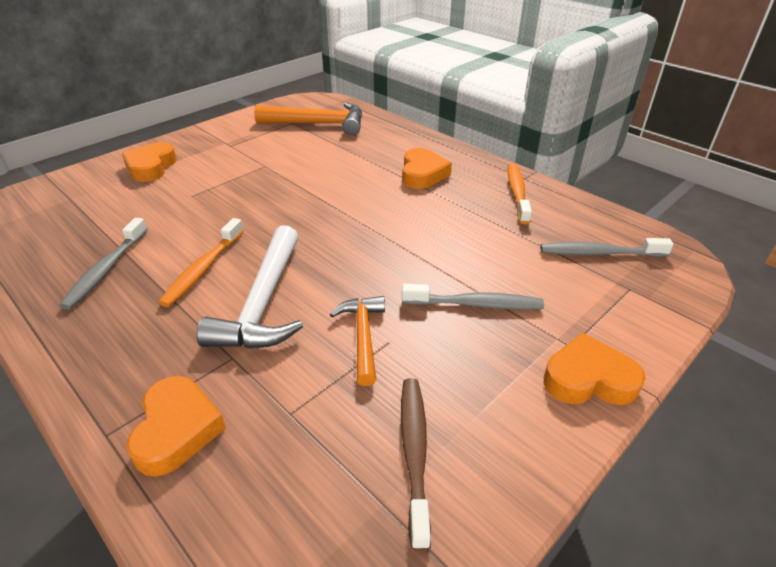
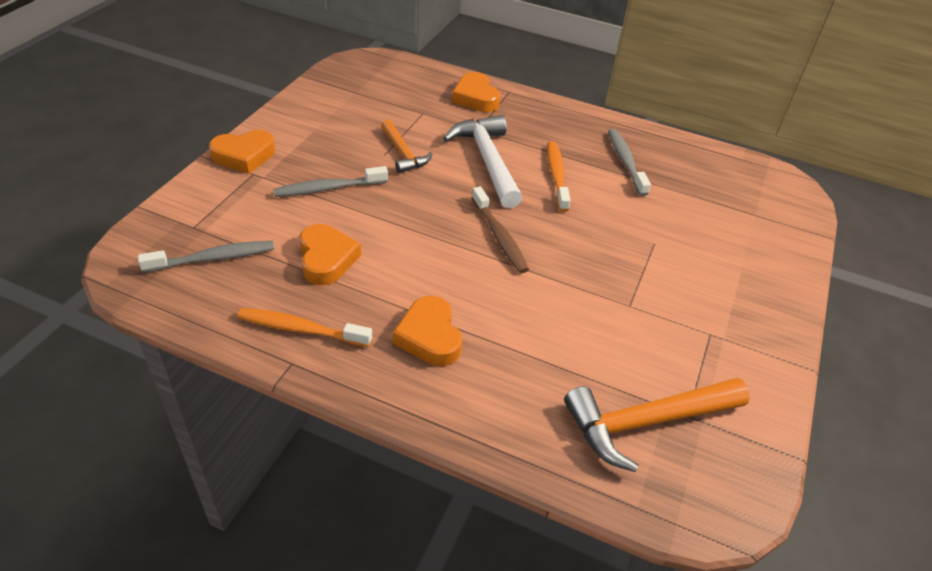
camera: 155 degrees right, 5 degrees up
(151, 167) = (745, 271): orange heart -> orange heart (326, 259)
(414, 452) = (347, 109): brown toothbrush -> brown toothbrush (499, 237)
(517, 193) = (301, 329): orange toothbrush -> orange toothbrush turned 120 degrees clockwise

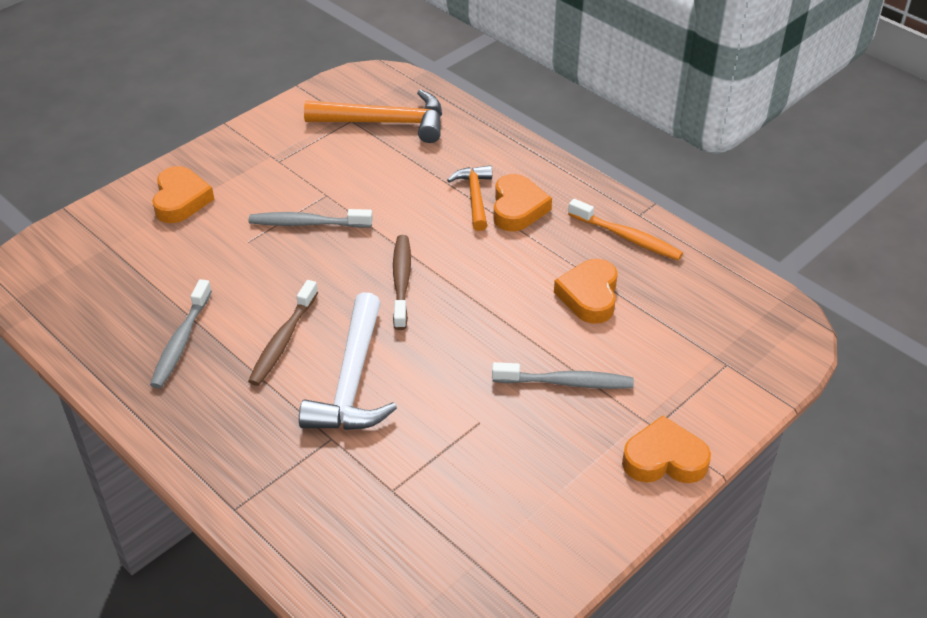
camera: 155 degrees left, 0 degrees up
(213, 258) = (704, 321): grey toothbrush -> grey toothbrush (307, 223)
(403, 153) = (454, 417): orange hammer -> orange hammer (474, 197)
(475, 98) = (295, 504): orange heart -> orange heart (181, 200)
(556, 175) = (283, 341): orange toothbrush -> brown toothbrush

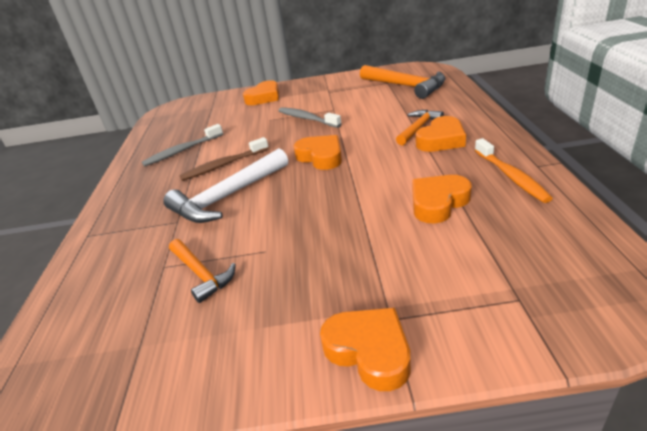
camera: 45 degrees right, 10 degrees down
(401, 281) = (321, 157): brown toothbrush -> orange heart
(445, 476) = (201, 274): none -> orange hammer
(566, 382) = (354, 252): grey toothbrush -> none

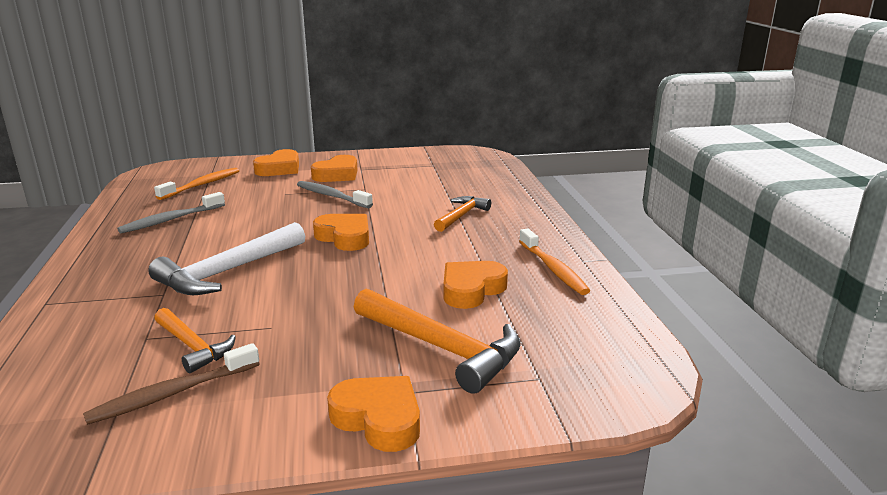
camera: 10 degrees left, 10 degrees down
(205, 117) = (202, 185): none -> orange toothbrush
(223, 165) = (224, 238): brown toothbrush -> brown toothbrush (172, 393)
(405, 86) = (453, 171): orange hammer -> orange hammer (441, 348)
(441, 140) = (485, 229): orange heart -> orange heart (337, 174)

